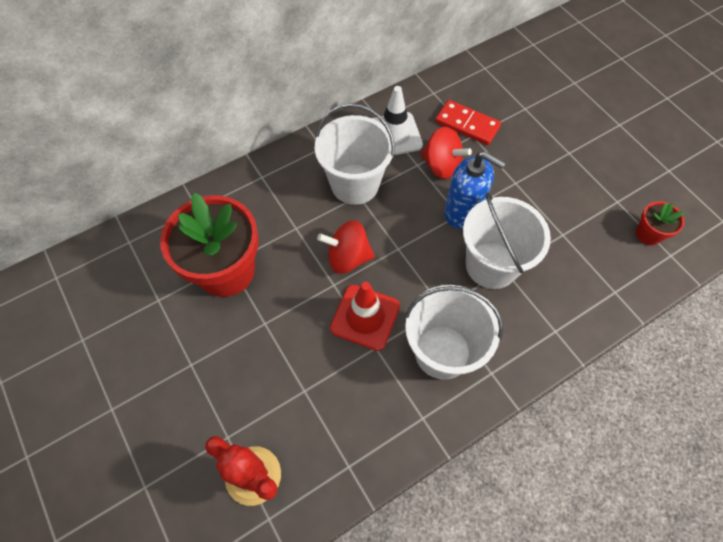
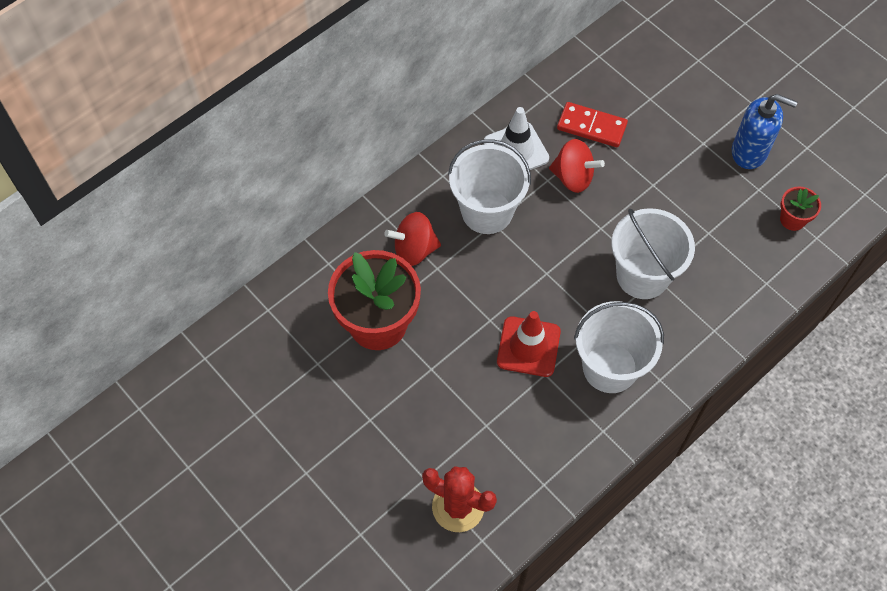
camera: 10 degrees left, 0 degrees up
(348, 257) = (498, 290): red spinning top -> red spinning top (414, 250)
(463, 212) = (604, 224): blue soap dispenser -> blue soap dispenser (749, 152)

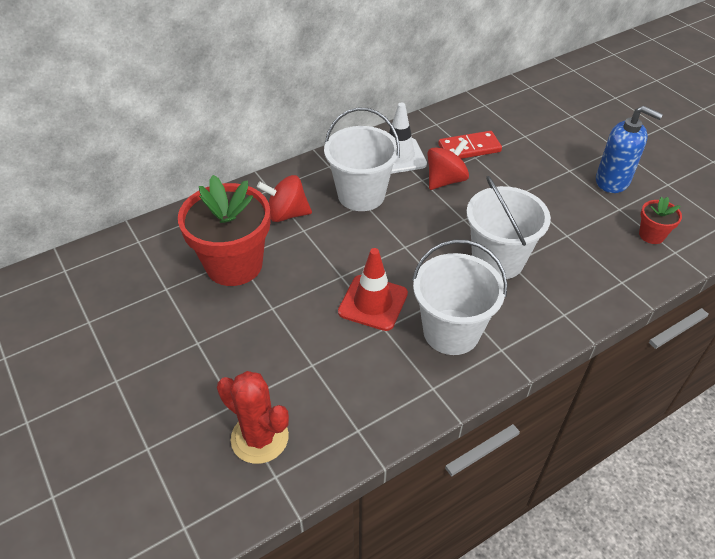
camera: 10 degrees right, 15 degrees down
(573, 177) = (445, 180): red spinning top -> red spinning top turned 75 degrees counterclockwise
(591, 127) = (469, 148): red domino -> red domino turned 45 degrees counterclockwise

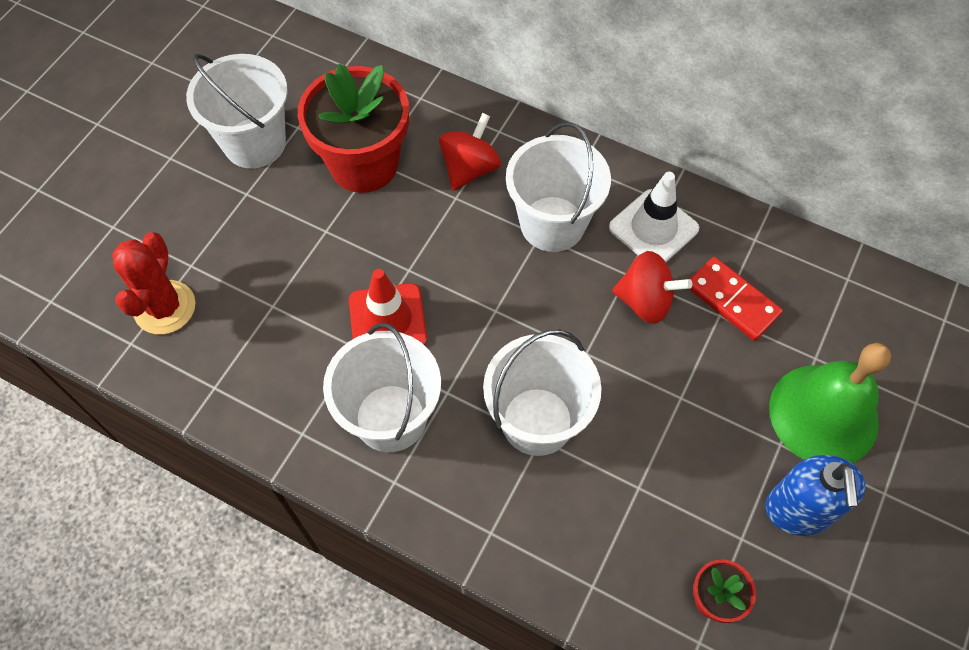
camera: 60 degrees right, 15 degrees up
(155, 319) = (254, 143): none -> white bucket
(287, 214) = (470, 169): red spinning top -> red spinning top turned 60 degrees clockwise
(560, 148) = (823, 414): none -> green bell

